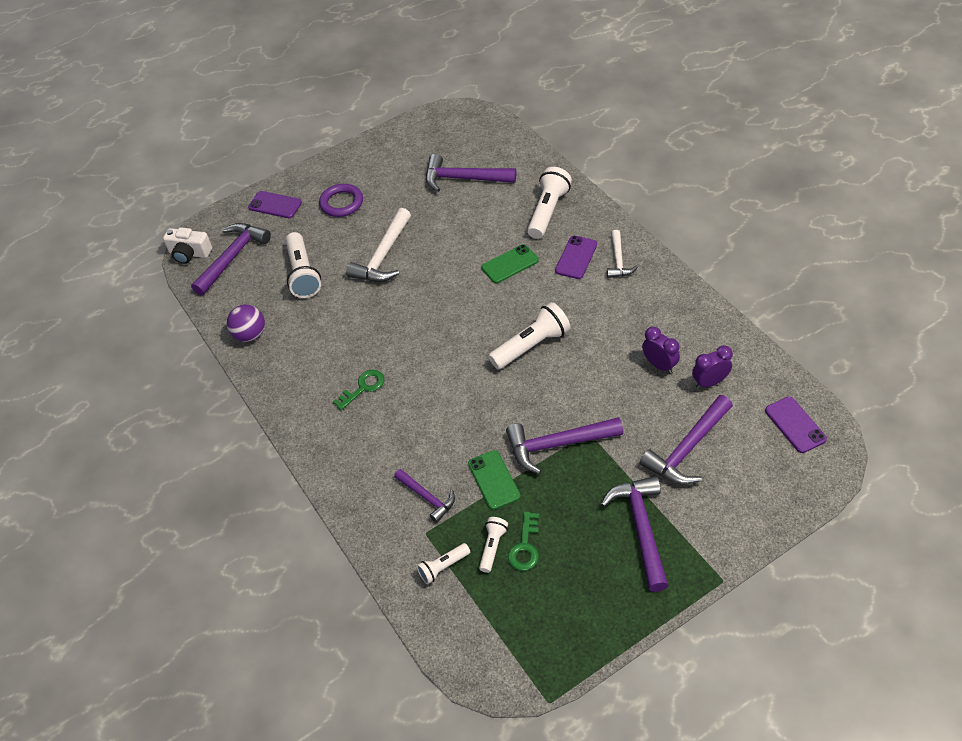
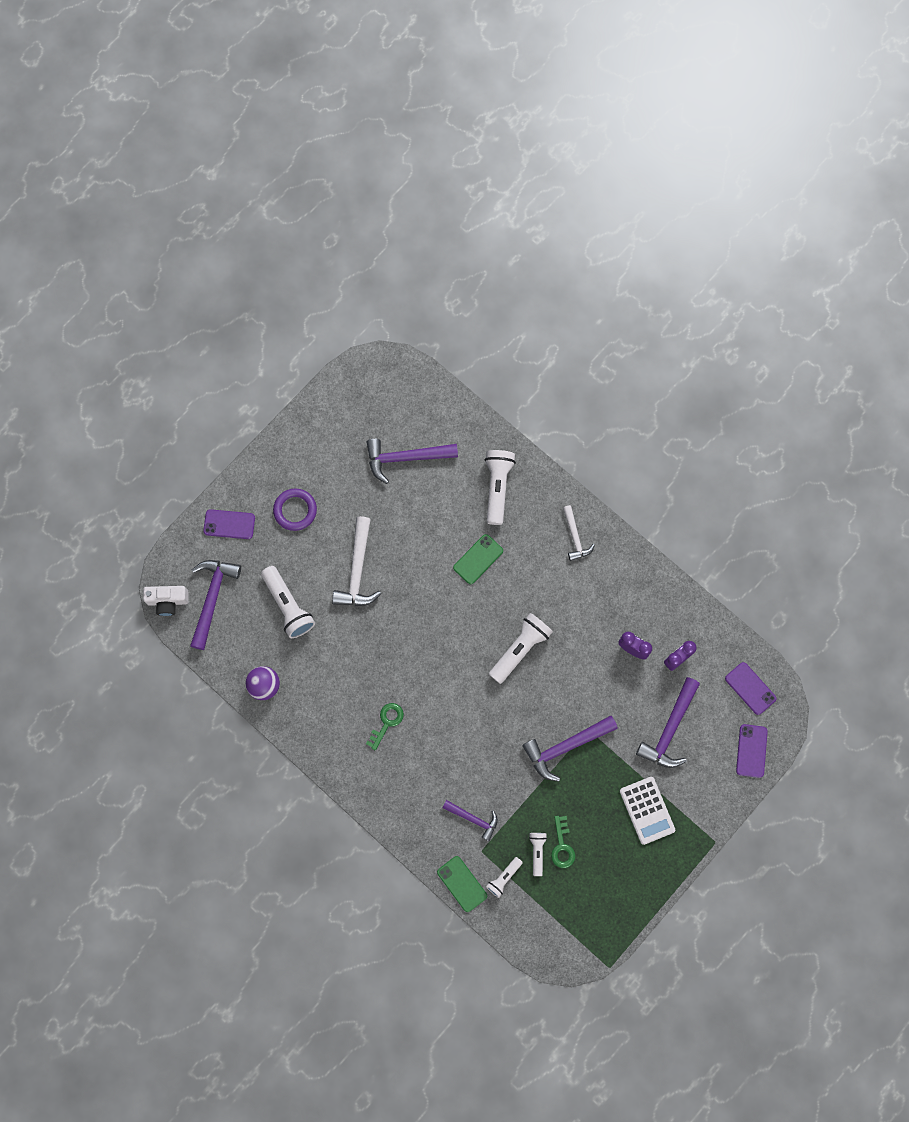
camera: 20 degrees left, 25 degrees up
(494, 480) = (522, 791): green phone -> green phone (462, 884)
(576, 257) = (536, 540): purple phone -> purple phone (751, 751)
(641, 528) = (647, 810): purple hammer -> white calculator

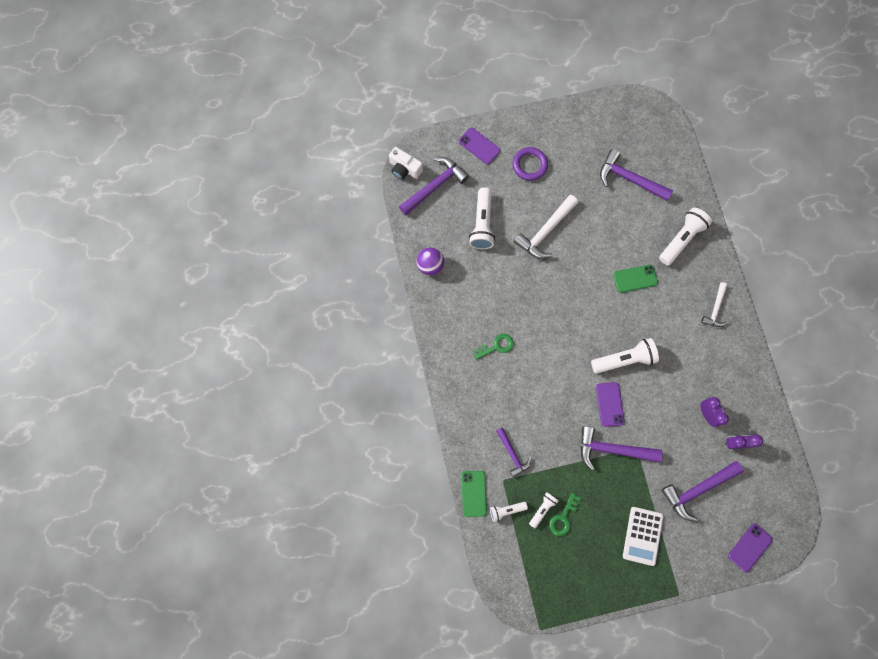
camera: 35 degrees right, 0 degrees up
(750, 688) = (778, 501): purple phone -> purple phone (609, 404)

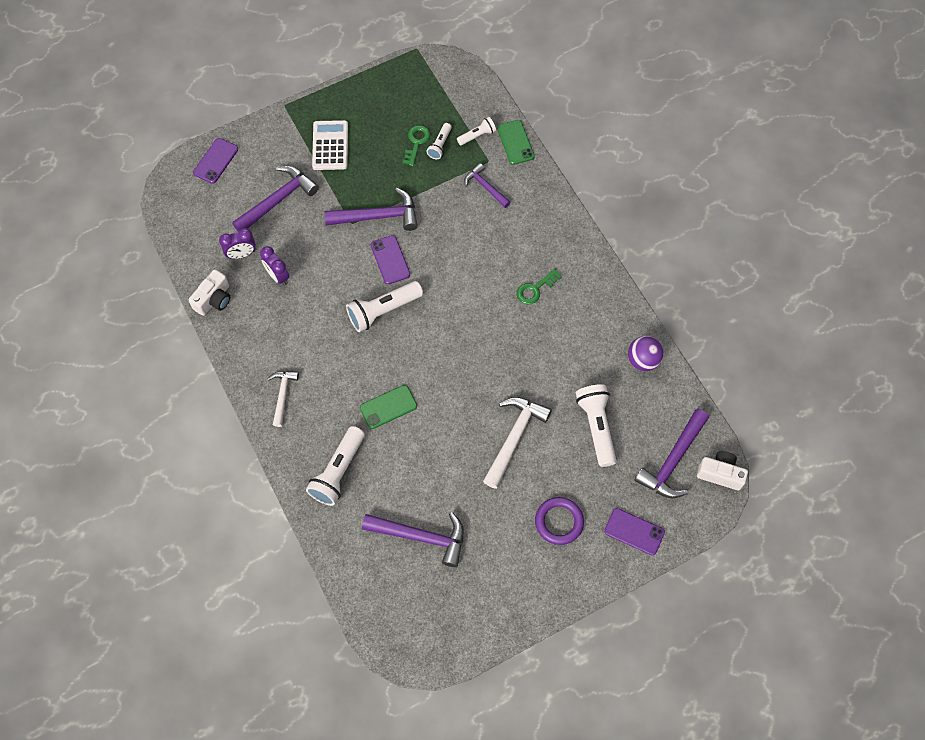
camera: 165 degrees right, 10 degrees down
(762, 406) = (214, 299): none -> white camera

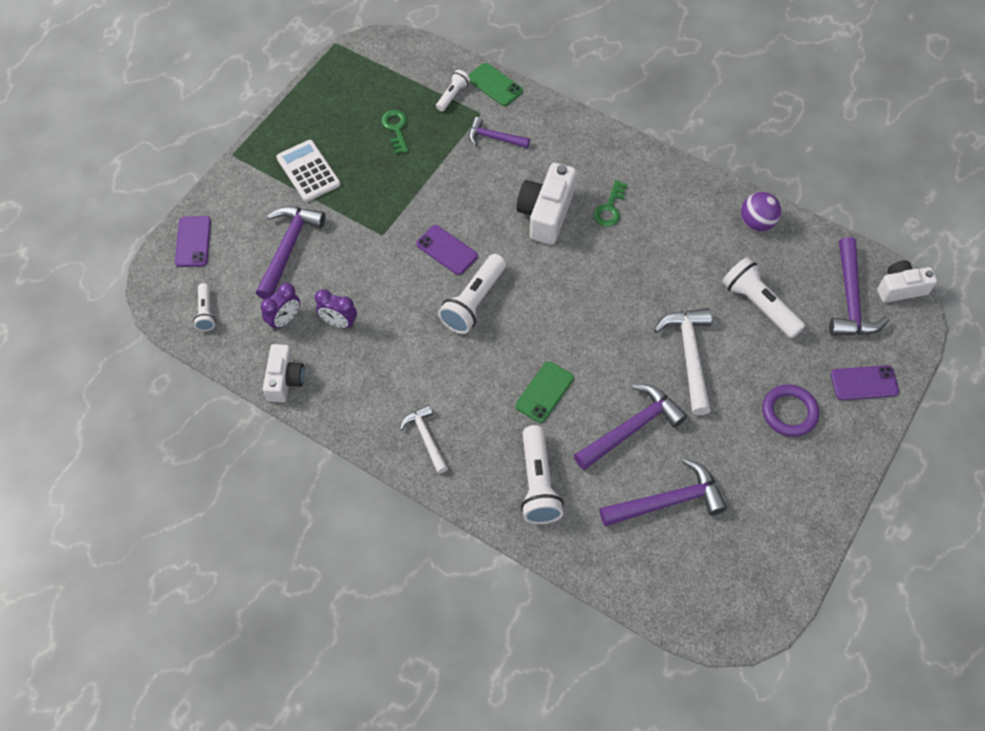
camera: 30 degrees left, 5 degrees down
(378, 216) = (405, 215): purple hammer -> purple hammer (631, 428)
(440, 145) = (421, 120): white flashlight -> white flashlight (206, 312)
(483, 268) = (546, 213): none -> white camera

